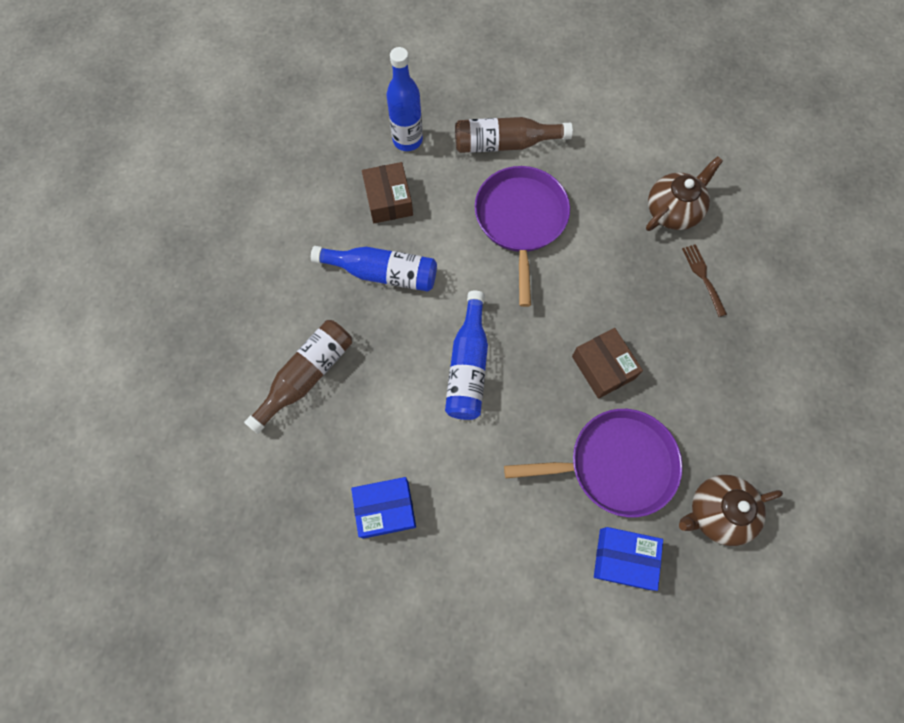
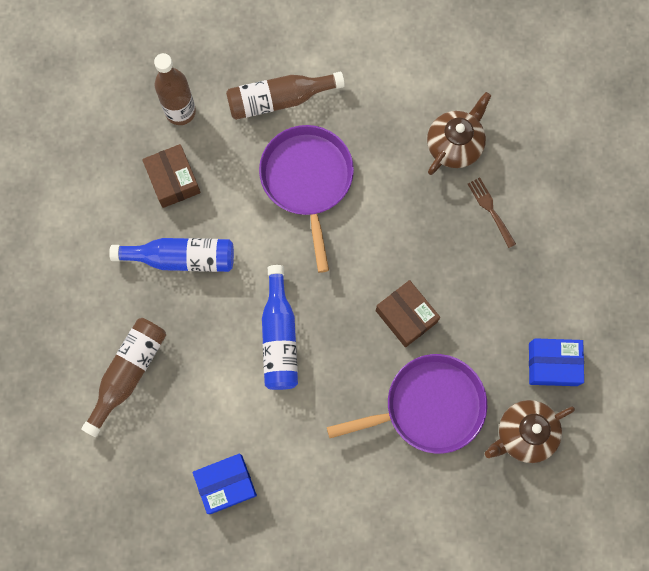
camera: 10 degrees left, 5 degrees up
(407, 140) = (180, 112): blue bottle -> brown bottle
(624, 559) = (446, 490): blue box -> blue box (553, 364)

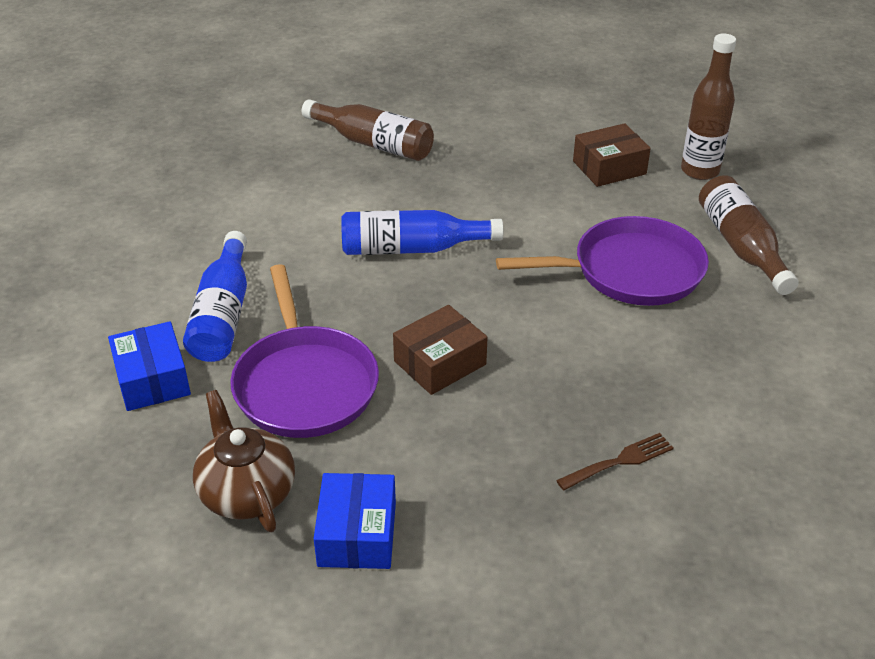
camera: 90 degrees right, 35 degrees down
(181, 258) = (511, 175): blue bottle -> blue bottle (223, 314)
(226, 484) = (233, 210): blue box -> blue box (152, 379)
(455, 145) = (722, 420): brown teapot -> none

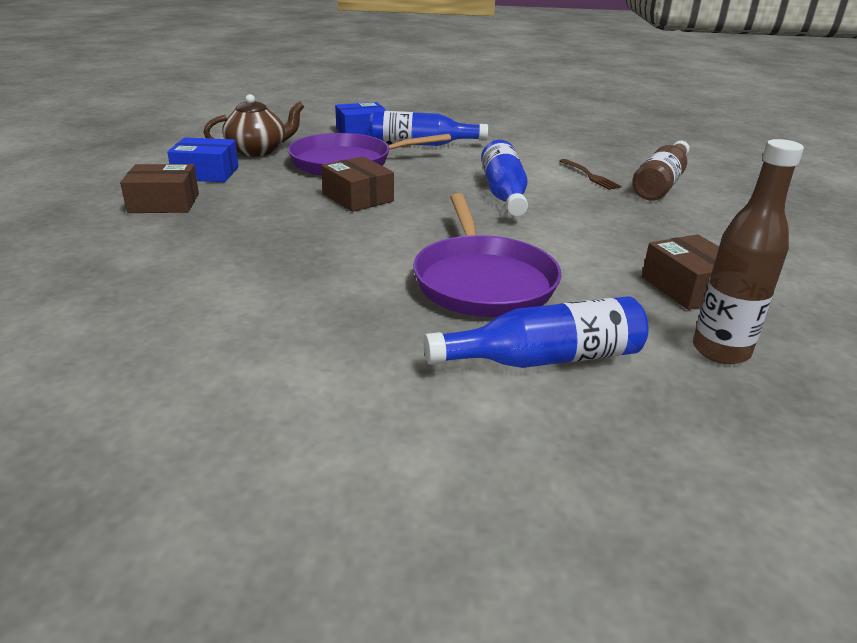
camera: 90 degrees right, 10 degrees down
(484, 552) = (164, 203): none -> brown box
(619, 461) = (217, 252): brown fork -> brown fork (590, 176)
(741, 246) = (545, 359): brown bottle -> blue bottle

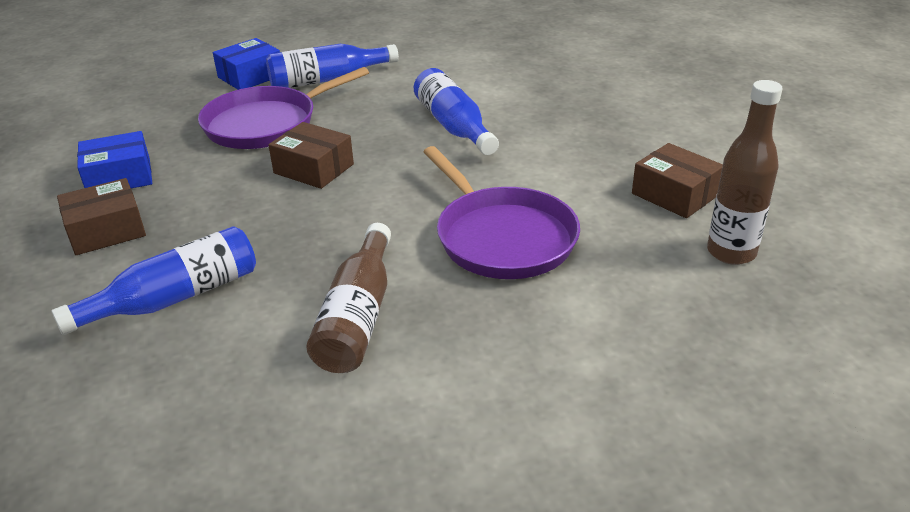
camera: 20 degrees left, 5 degrees up
(258, 151) = (153, 131): brown teapot -> none
(545, 359) = (604, 303): blue bottle -> blue bottle (175, 298)
(590, 176) = (520, 83): brown fork -> none
(661, 184) = (589, 78): brown bottle -> brown bottle (358, 316)

